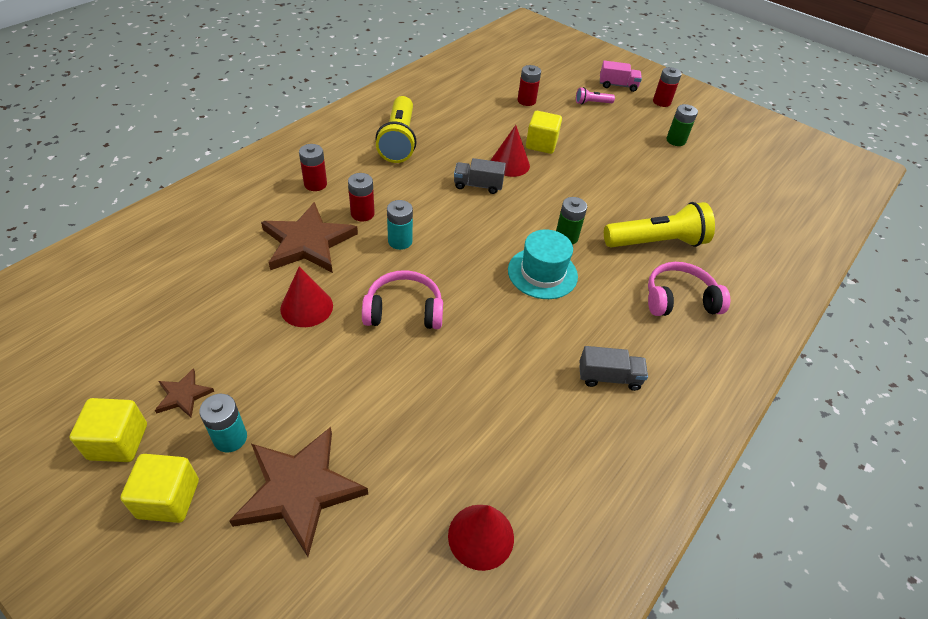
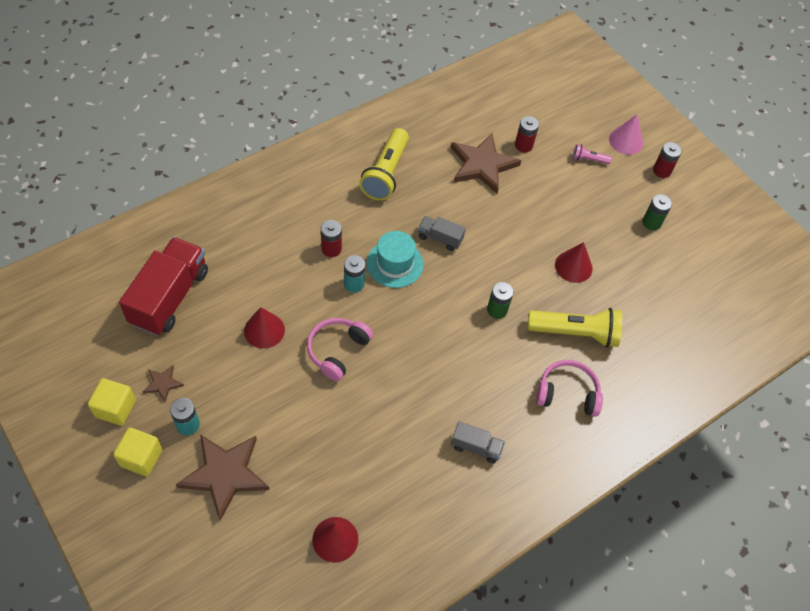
camera: 15 degrees right, 10 degrees up
(174, 295) = (170, 297): none -> red truck
(308, 242) = (280, 269): brown star -> brown star (482, 165)
(315, 184) = (300, 209): red battery -> none
(404, 310) = (337, 350): pink headphones -> pink headphones turned 75 degrees counterclockwise
(509, 164) = (477, 220): red cone -> red cone (573, 266)
(541, 144) = (516, 202): yellow cube -> none
(542, 273) = (461, 341): turquoise hat -> turquoise hat (395, 264)
(617, 85) = (626, 141): pink truck -> pink cone

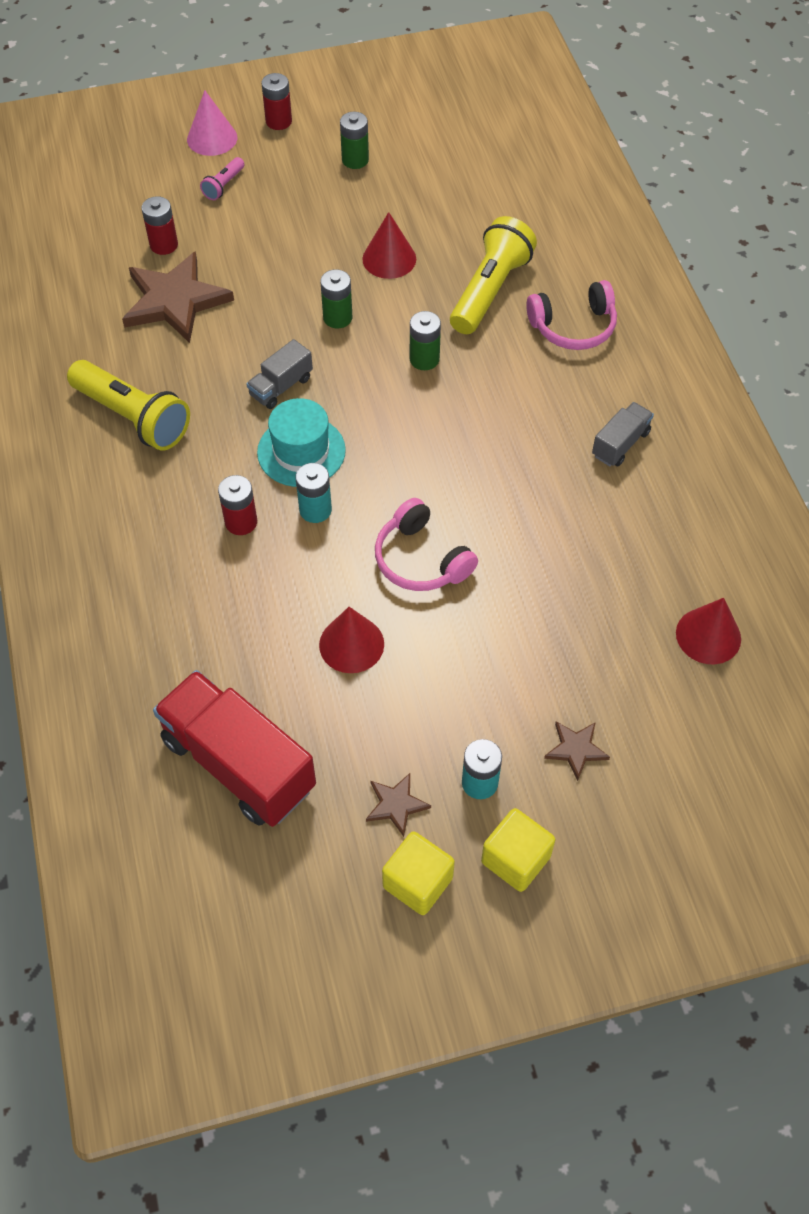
camera: 65 degrees left, 0 degrees up
(225, 474) = (576, 749): brown star -> brown star, size x0.47
(509, 252) = (337, 318): none -> green battery
(567, 393) = (573, 327): pink headphones -> pink headphones turned 135 degrees counterclockwise

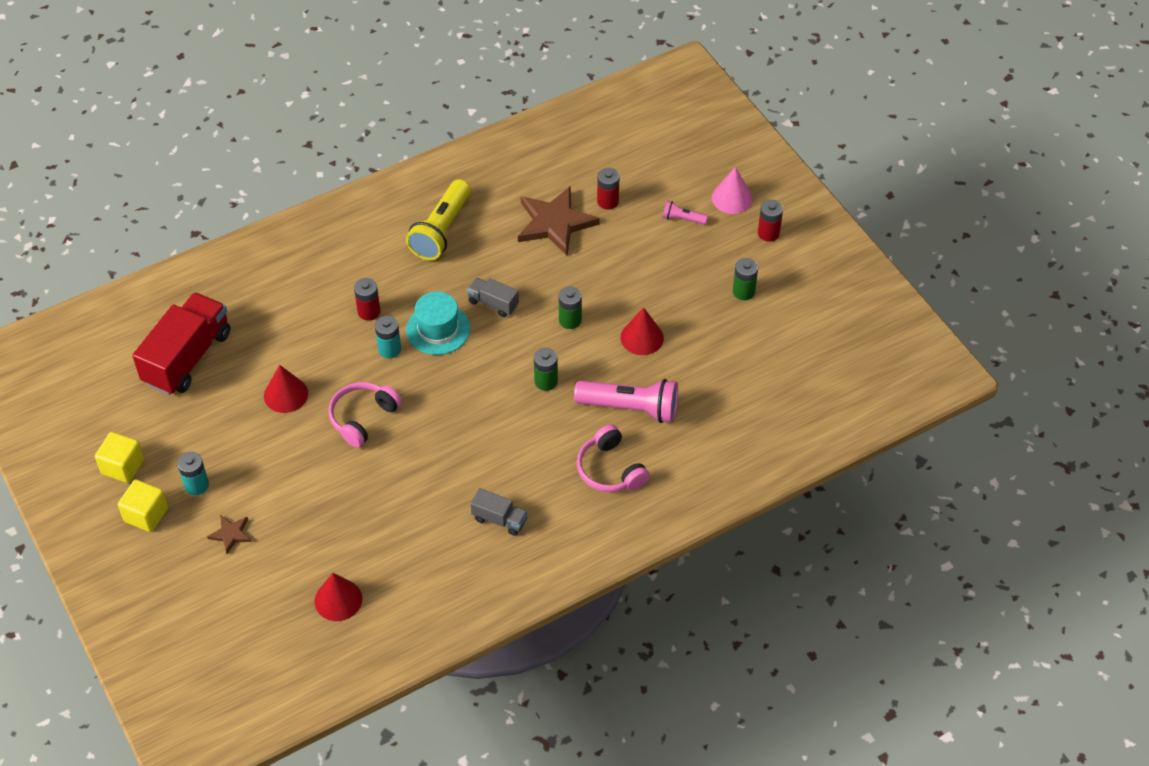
camera: 75 degrees right, 5 degrees down
(396, 804) = (173, 444): brown star -> none
(490, 290) = (631, 408): yellow flashlight -> pink flashlight

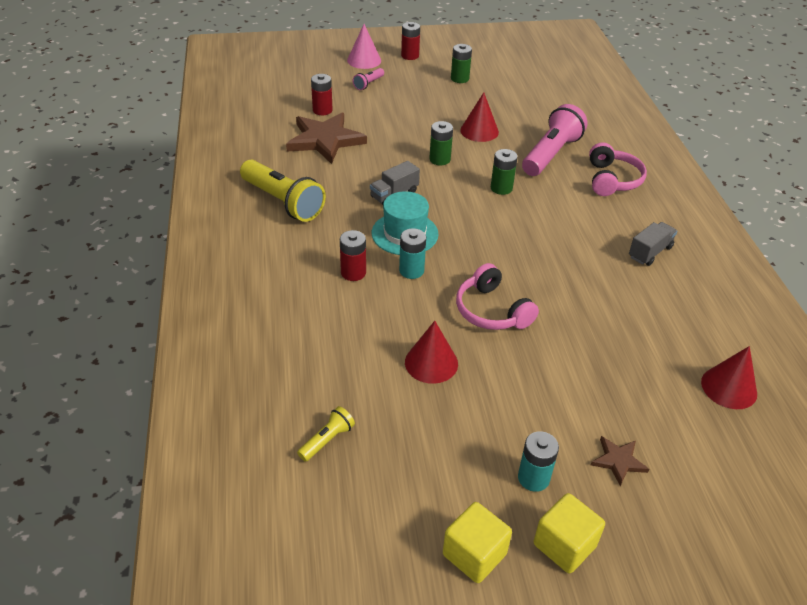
camera: 70 degrees left, 10 degrees down
(187, 358) = (327, 440): red truck -> yellow flashlight
(610, 469) = (612, 180): pink headphones -> pink headphones turned 75 degrees counterclockwise

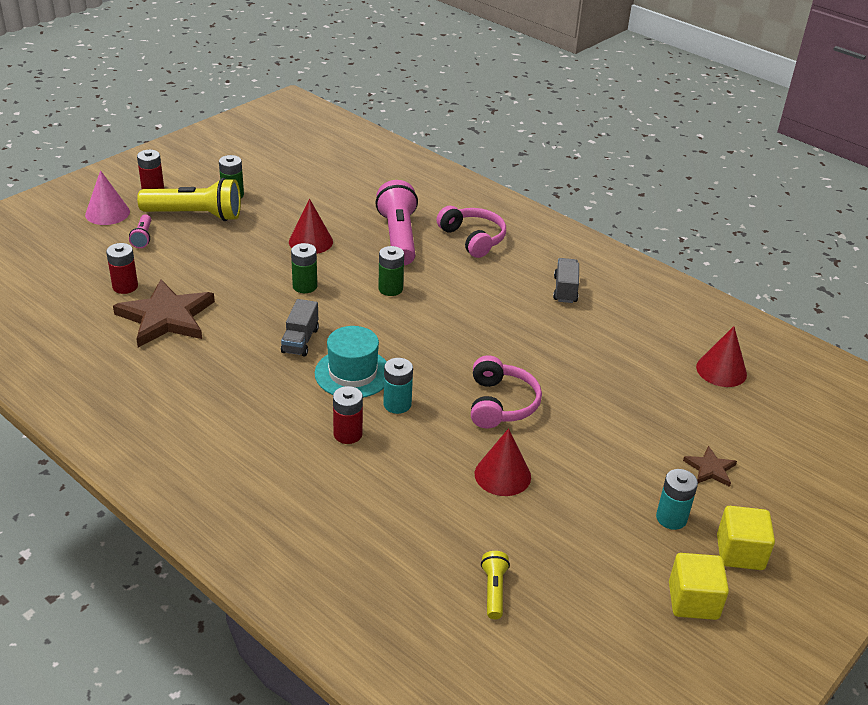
camera: 40 degrees left, 5 degrees down
(283, 202) = (198, 401): yellow flashlight -> yellow flashlight (195, 215)
(491, 311) = (501, 404): pink headphones -> pink headphones turned 105 degrees counterclockwise

